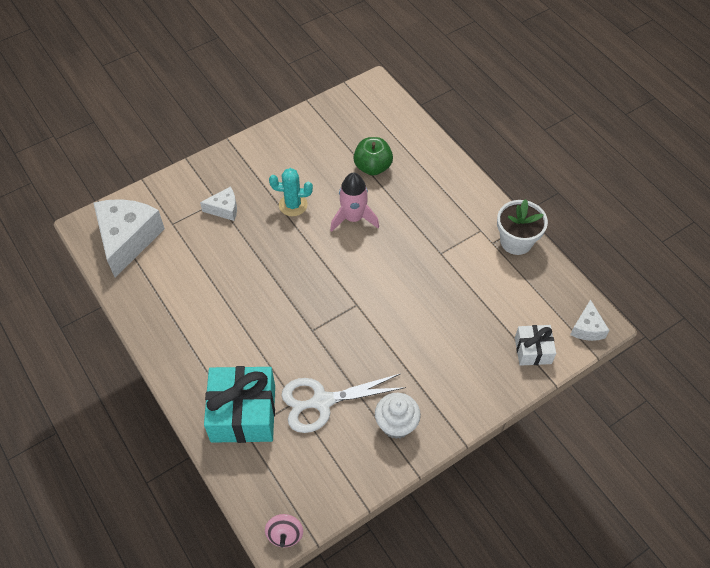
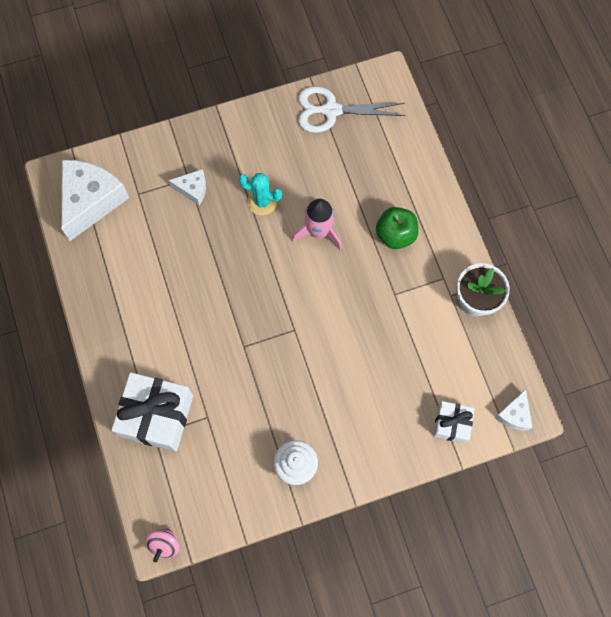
camera: 15 degrees right, 15 degrees up
(243, 413) = (157, 416): turquoise gift -> white gift
(322, 401) = (233, 423): white scissors -> white scissors (331, 110)
(372, 167) = (355, 176): green apple -> green apple (395, 235)

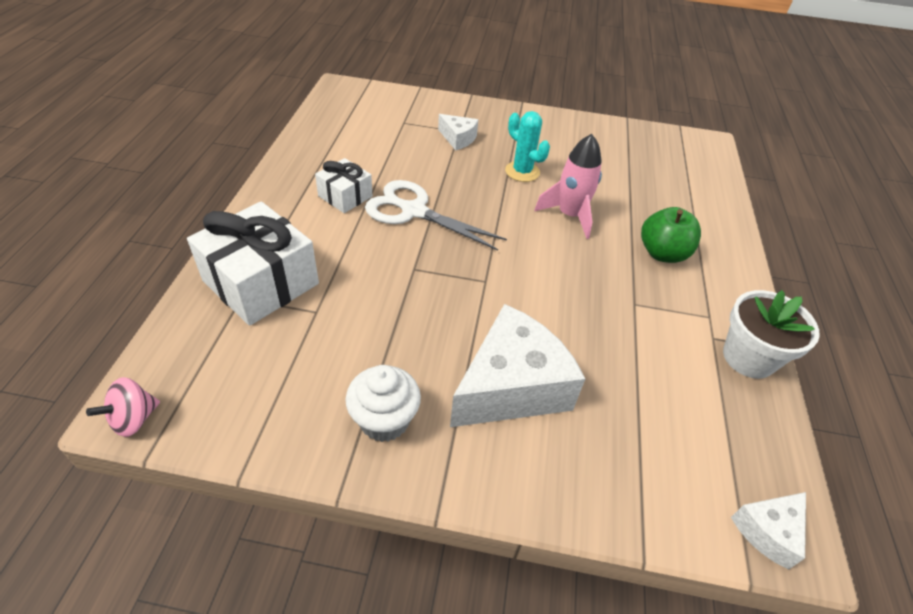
camera: 25 degrees right, 25 degrees down
(91, 201) = (357, 111): white cheese -> white cheese (511, 386)
(331, 110) = (637, 142): white scissors -> white scissors (414, 211)
(451, 424) = (652, 490): white gift -> white gift (345, 196)

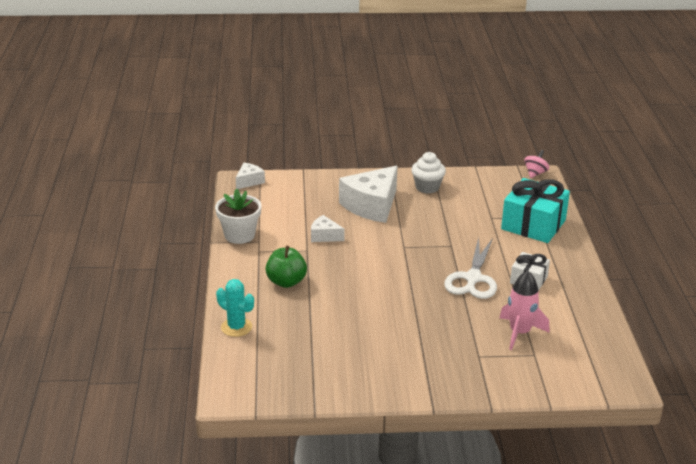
camera: 170 degrees right, 15 degrees down
(261, 282) = (533, 225): white gift -> turquoise gift
(414, 211) = (473, 278): white scissors -> white scissors turned 90 degrees clockwise
(458, 139) = (475, 347): white cheese -> white cheese (324, 236)
(522, 172) = (406, 325): turquoise cactus -> turquoise cactus (236, 327)
(570, 215) = (358, 296): pink rocket -> pink rocket (519, 333)

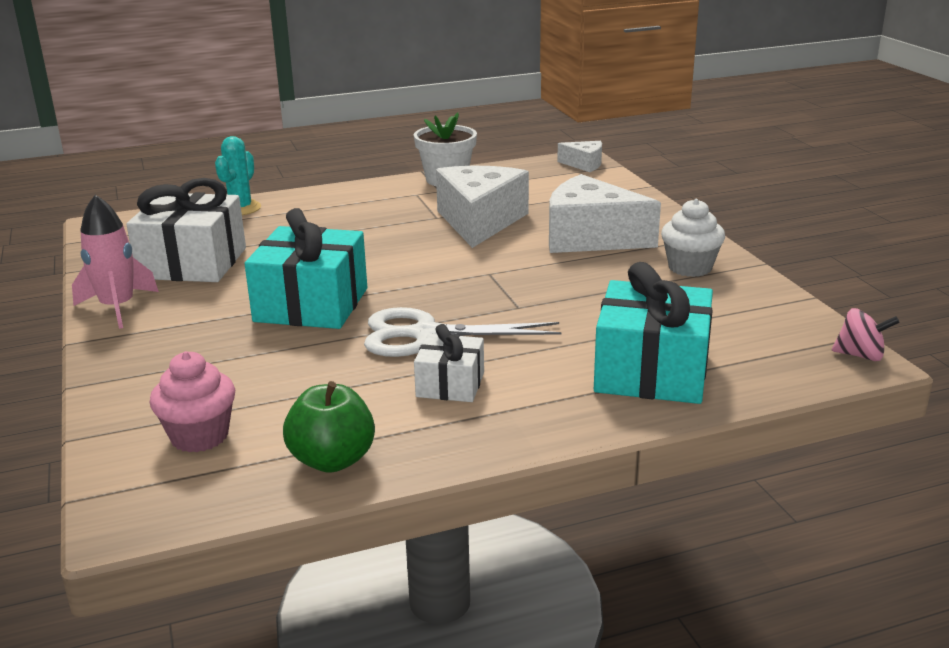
camera: 75 degrees right, 5 degrees down
(286, 282) = (351, 217): green apple -> green apple (332, 460)
(324, 236) = (480, 221): white cheese -> white cheese, size x2.03
(331, 354) = (193, 263): none -> white gift
(419, 312) = (311, 305): none -> turquoise gift
(519, 333) = (277, 392): pink rocket -> pink rocket (118, 307)
(558, 360) = (199, 436): none -> pink cupcake

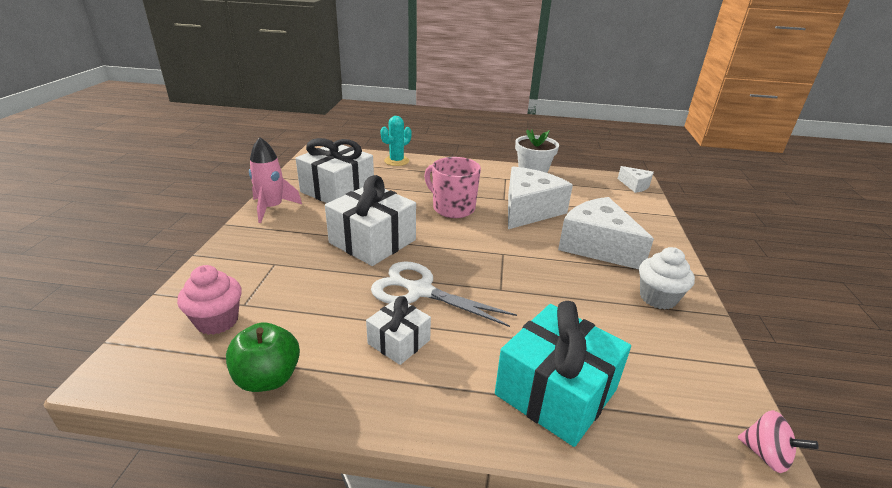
camera: 25 degrees right, 5 degrees up
(311, 305) = (372, 241): turquoise gift -> white gift
(379, 243) = (452, 208): none -> pink mug

